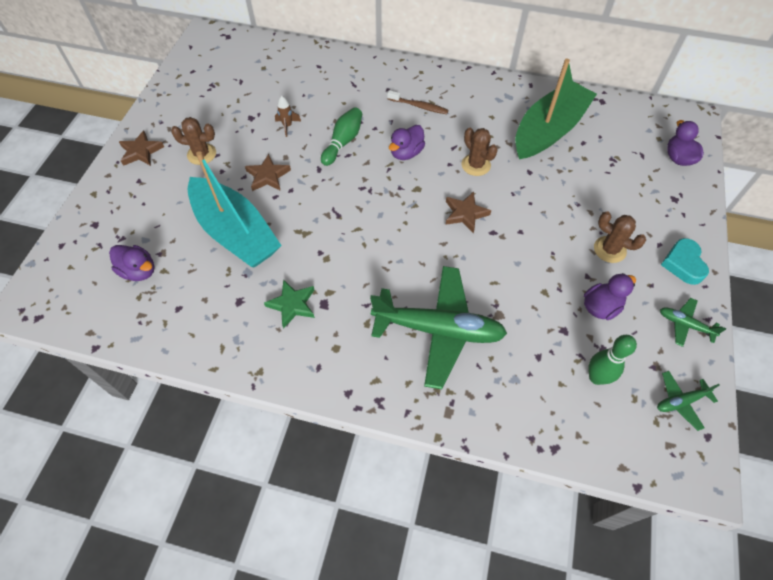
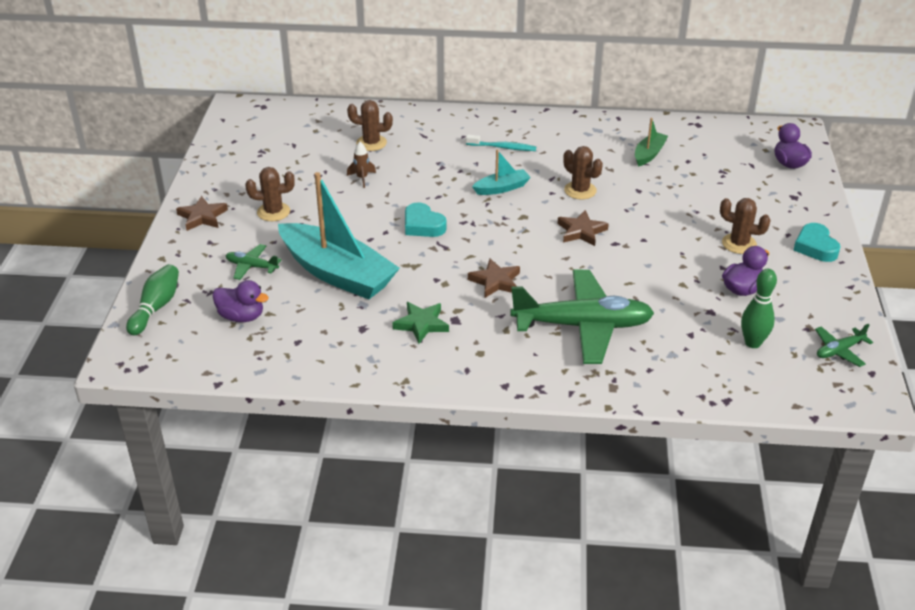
camera: 10 degrees left, 20 degrees down
(268, 176) = (355, 223): brown star -> brown star (495, 281)
(306, 87) = (371, 143): none -> brown cactus
(325, 187) = (423, 225): none -> turquoise heart
(343, 142) = (429, 186): green bowling pin -> green bowling pin (156, 307)
(406, 153) = (502, 188): purple duck -> turquoise boat
(419, 106) = (503, 147): brown toothbrush -> turquoise toothbrush
(549, 130) = (649, 154): green boat -> green boat, size x0.46
(685, 324) = (829, 293): green plane -> green plane (252, 266)

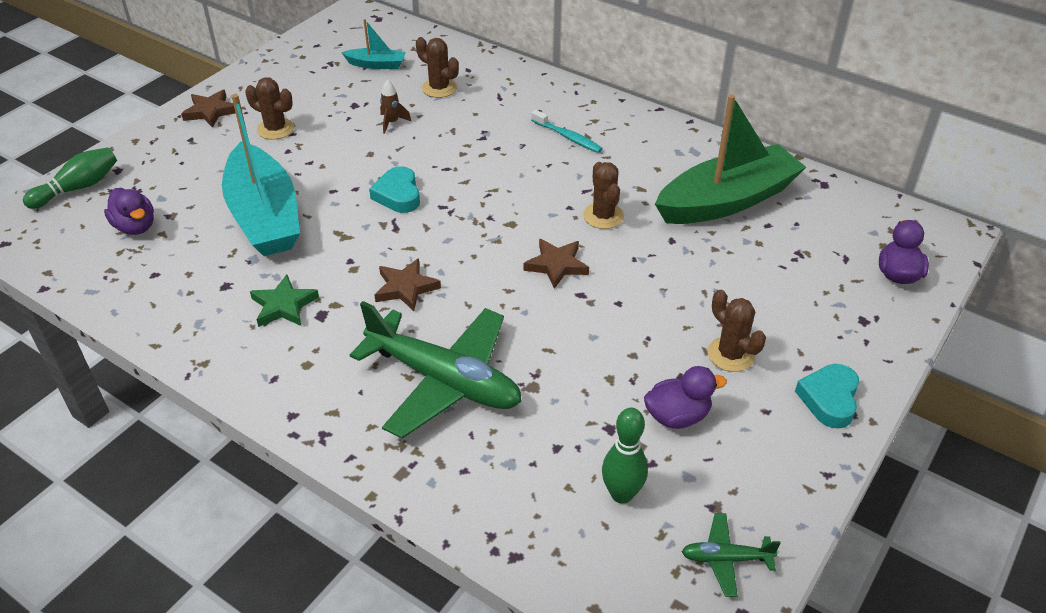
camera: 30 degrees right, 5 degrees up
(252, 266) = (198, 178): green plane -> none
(502, 188) = (520, 183): turquoise boat -> turquoise boat (376, 64)
(649, 154) = (727, 200): green boat -> green boat, size x2.19

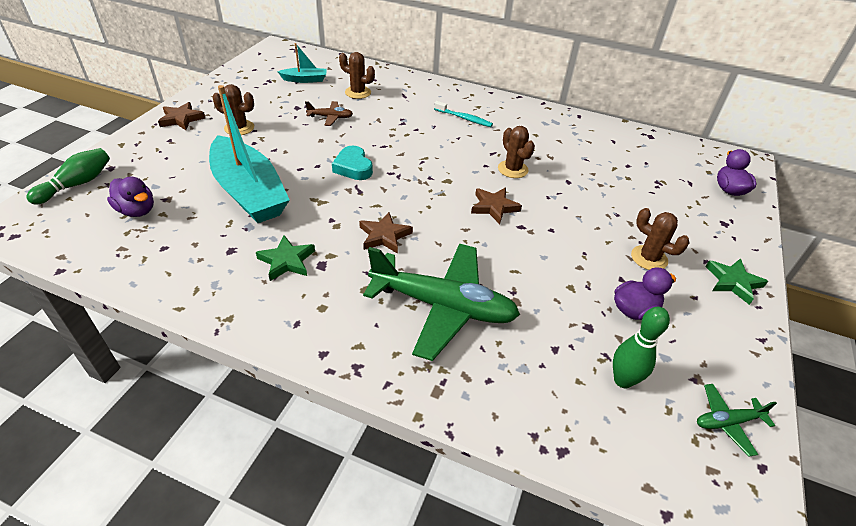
camera: 15 degrees left, 0 degrees up
(392, 123) = (330, 117): brown rocket -> brown plane
(727, 200) = (593, 152): green boat -> none
(829, 399) = (733, 282): turquoise heart -> green star

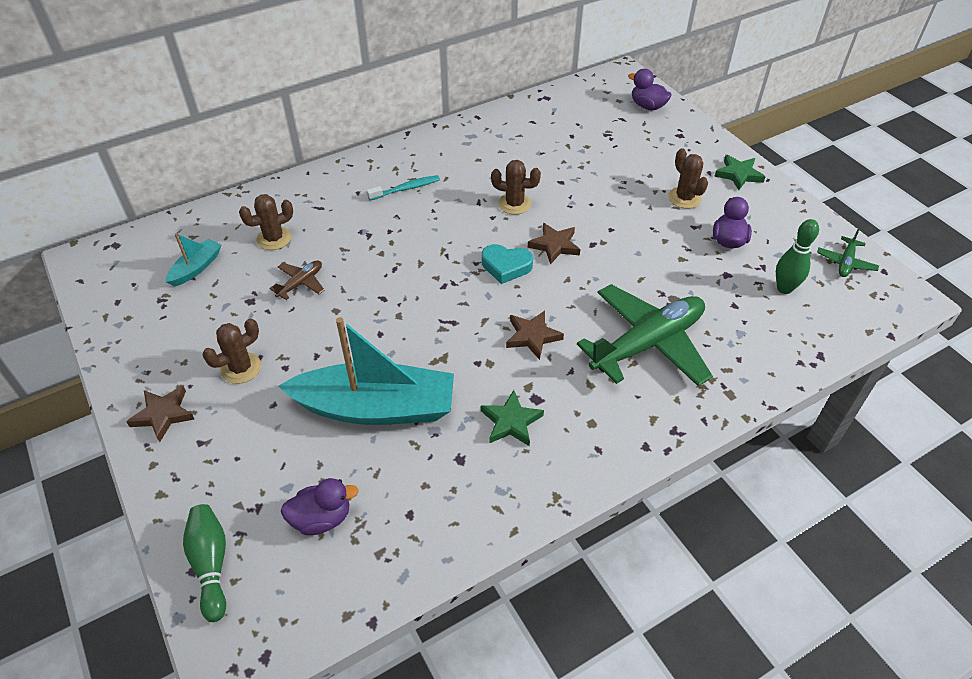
camera: 50 degrees left, 5 degrees up
(353, 167) = (409, 308): turquoise heart -> turquoise heart (506, 266)
(649, 258) = (684, 198): brown cactus -> brown cactus turned 75 degrees clockwise

